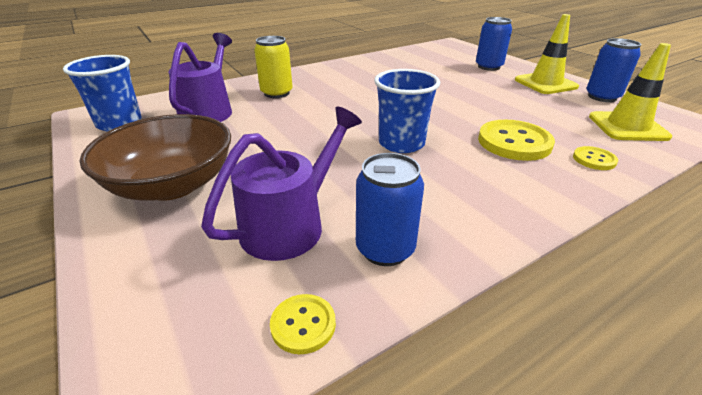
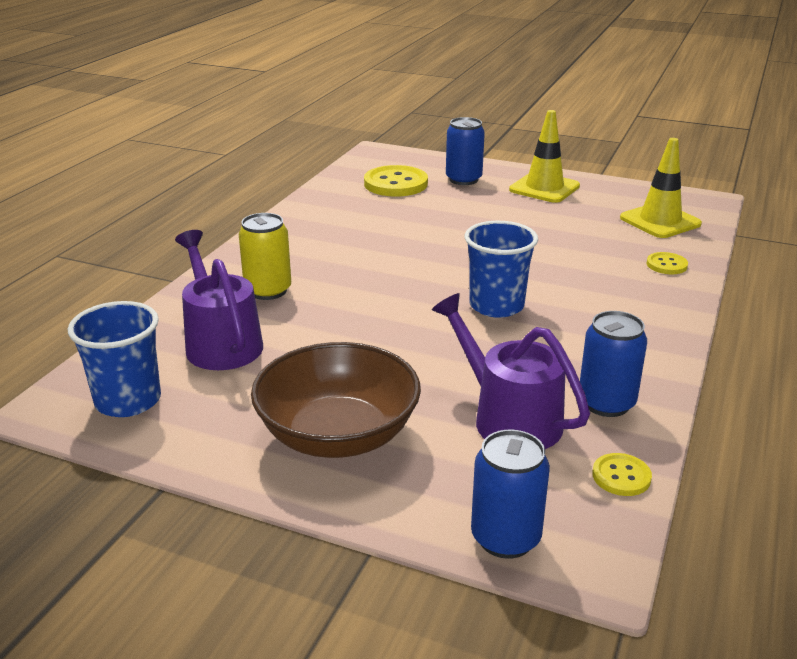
camera: 35 degrees left, 5 degrees down
(290, 224) = (508, 418): purple watering can -> purple watering can turned 45 degrees counterclockwise
(514, 142) = (590, 269): yellow button -> yellow button (395, 184)
(602, 97) = (609, 191): blue can -> blue can (505, 538)

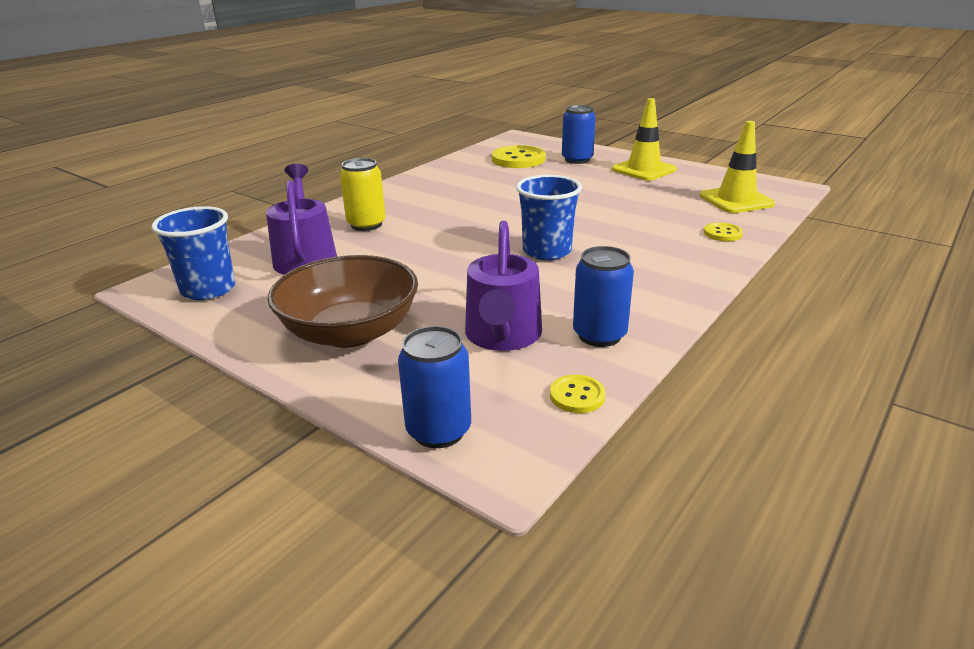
camera: 15 degrees right, 0 degrees up
(508, 418) = (503, 336): purple watering can -> purple watering can turned 150 degrees counterclockwise

